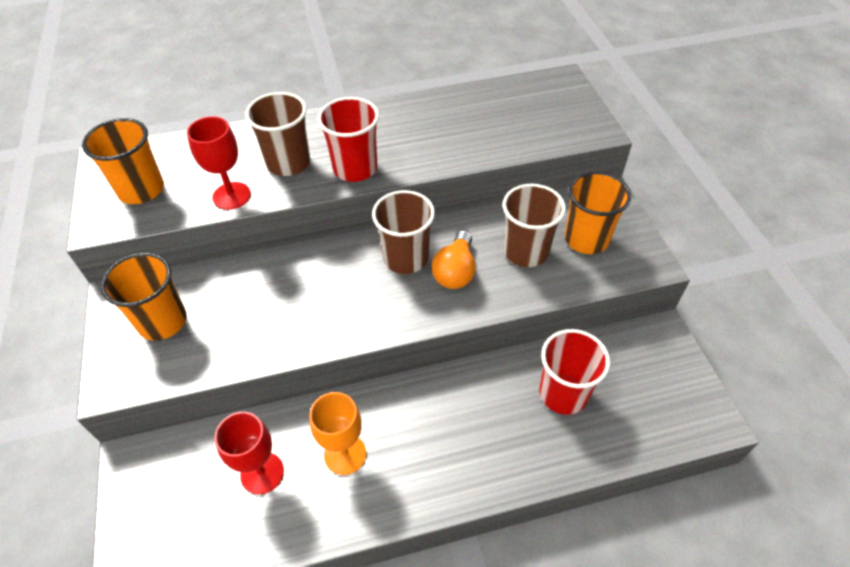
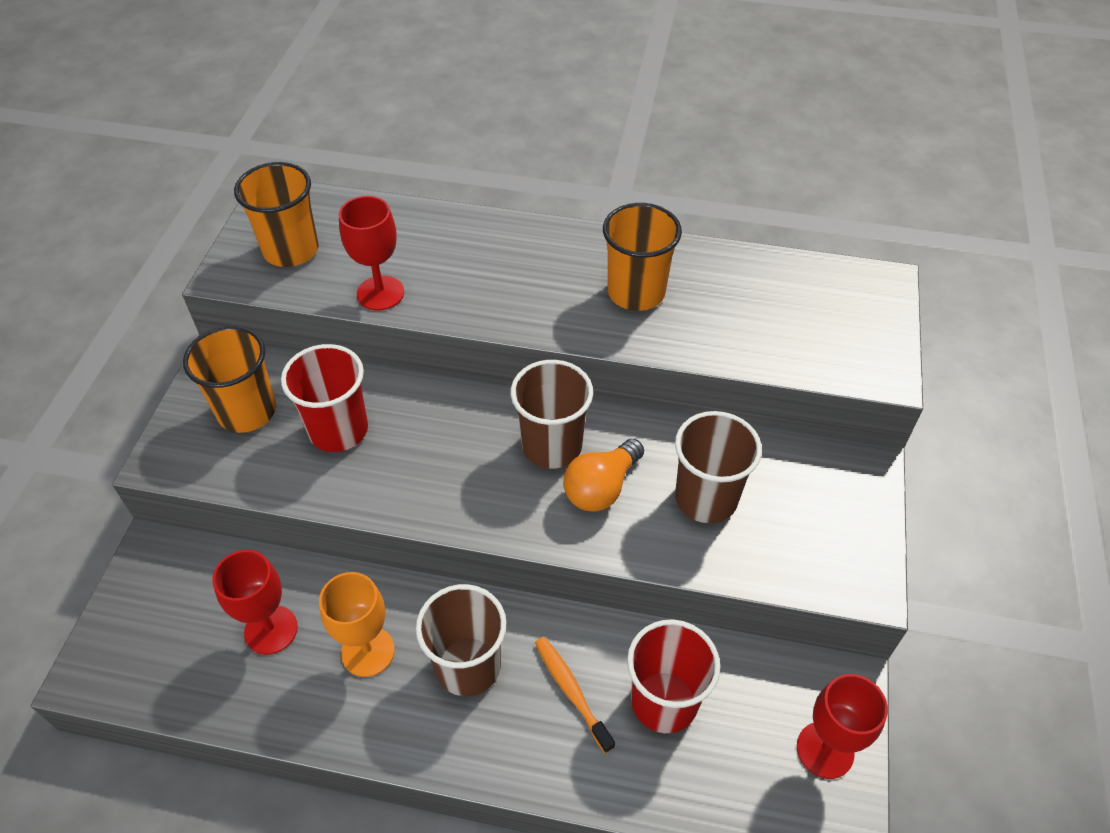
camera: 25 degrees right, 0 degrees up
(288, 163) = (466, 275): brown cup -> brown cup (468, 666)
(355, 168) = (538, 310): red cup -> red cup (338, 430)
(501, 415) = (571, 691): none -> orange toothbrush
(586, 239) = (797, 514): orange cup -> orange cup (636, 292)
(674, 377) = (825, 750): none -> red goblet

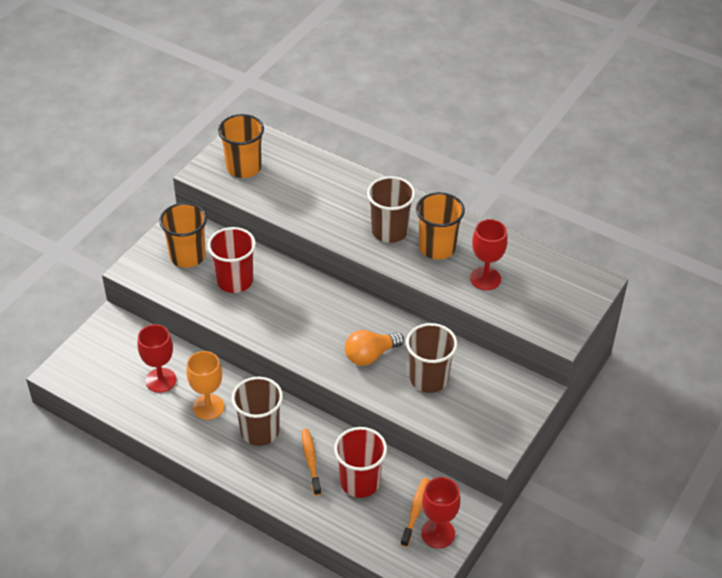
camera: 20 degrees right, 5 degrees down
(380, 293) = (285, 207): red goblet -> red goblet (485, 279)
(552, 446) = (353, 324): brown cup -> brown cup (389, 231)
(772, 722) = (415, 511): none -> orange toothbrush

